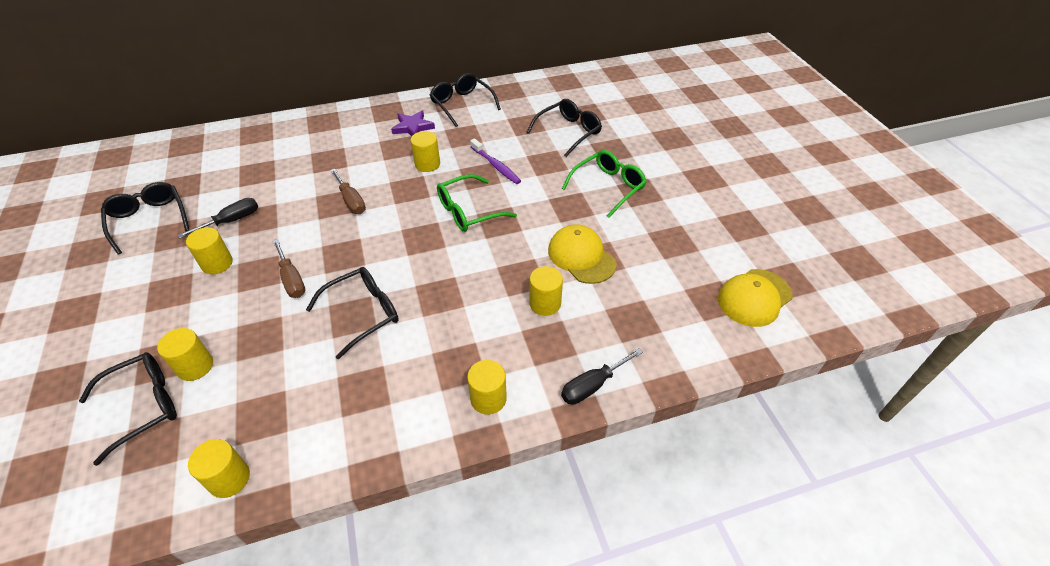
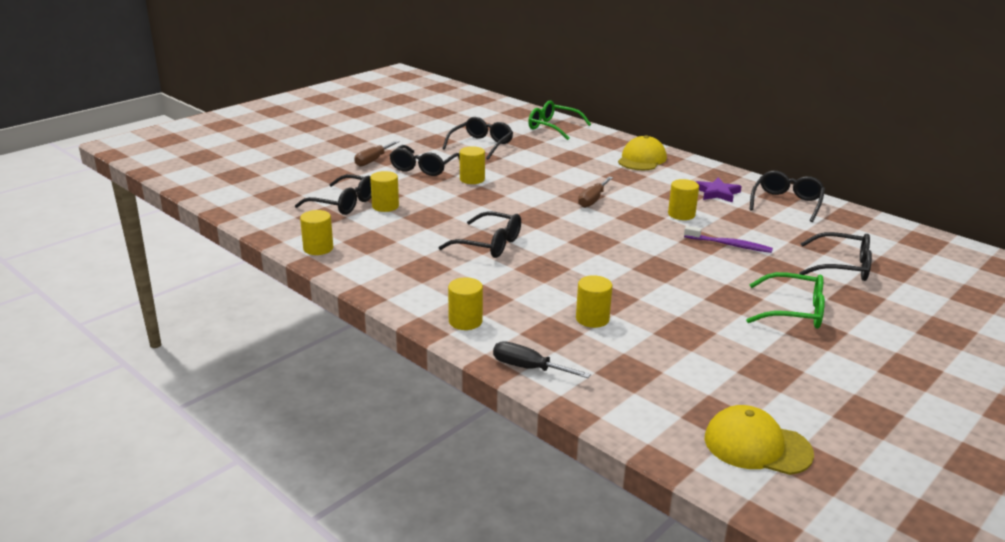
camera: 60 degrees right, 20 degrees down
(142, 291) = (423, 168): none -> black glasses
(231, 221) = (515, 168): black screwdriver -> none
(292, 279) = (489, 208): brown screwdriver -> brown screwdriver (373, 160)
(468, 211) = (652, 250): green glasses -> green glasses (553, 127)
(496, 166) = (729, 245): purple toothbrush -> purple toothbrush turned 90 degrees counterclockwise
(581, 256) = (673, 322): yellow cap -> yellow cap (642, 159)

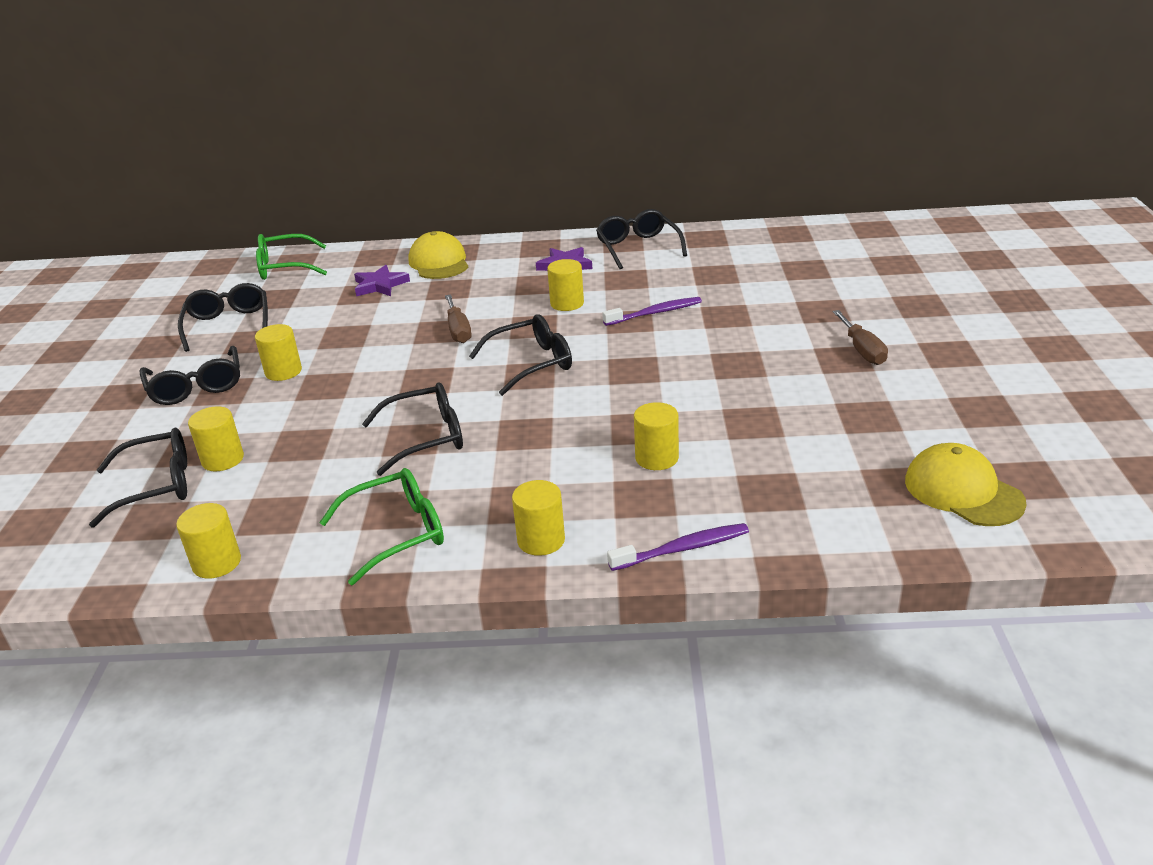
camera: 40 degrees left, 5 degrees up
(373, 160) = (108, 409): brown screwdriver -> brown screwdriver (862, 350)
(528, 368) = (682, 549): black screwdriver -> purple toothbrush
(588, 158) = (380, 285): none -> purple star
(757, 446) = (963, 491): yellow cap -> yellow cap turned 75 degrees clockwise
(794, 311) = (800, 349): green glasses -> green glasses (397, 533)
(842, 267) = (770, 287): black glasses -> black glasses (532, 363)

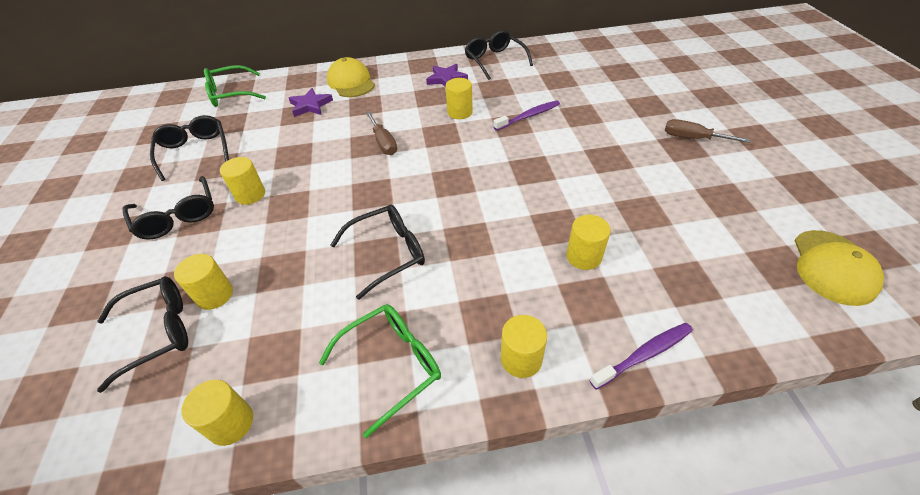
camera: 10 degrees left, 15 degrees up
(532, 363) = (451, 170): black glasses -> none
(862, 350) = (692, 138): brown screwdriver -> brown screwdriver turned 135 degrees clockwise
(963, 491) = (833, 267): yellow cap -> yellow cap turned 120 degrees counterclockwise

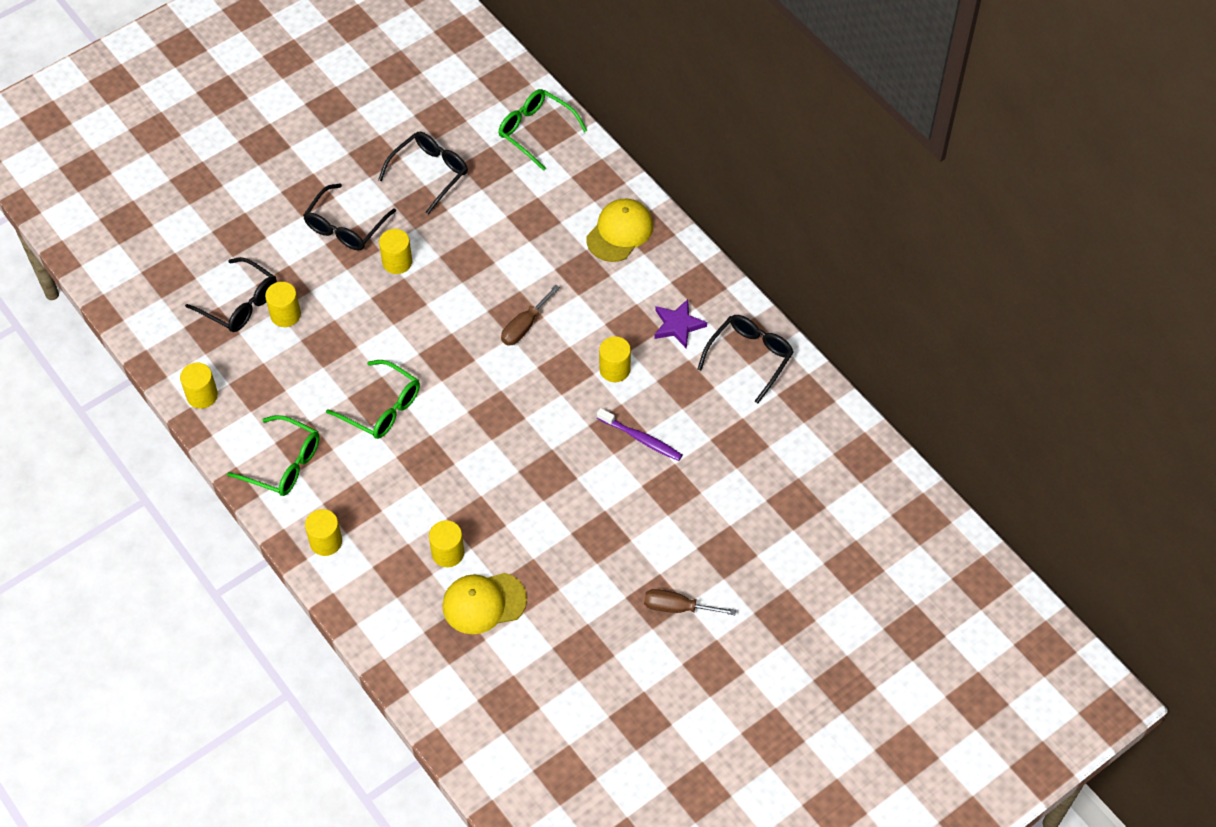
camera: 60 degrees right, 10 degrees up
(310, 105) = (554, 221): purple star -> none
(388, 253) = (382, 408): black glasses -> green glasses
(644, 355) = (366, 619): purple toothbrush -> none
(692, 138) = (677, 607): brown screwdriver -> brown screwdriver turned 75 degrees counterclockwise
(833, 267) = (525, 743): yellow cap -> yellow cap (484, 603)

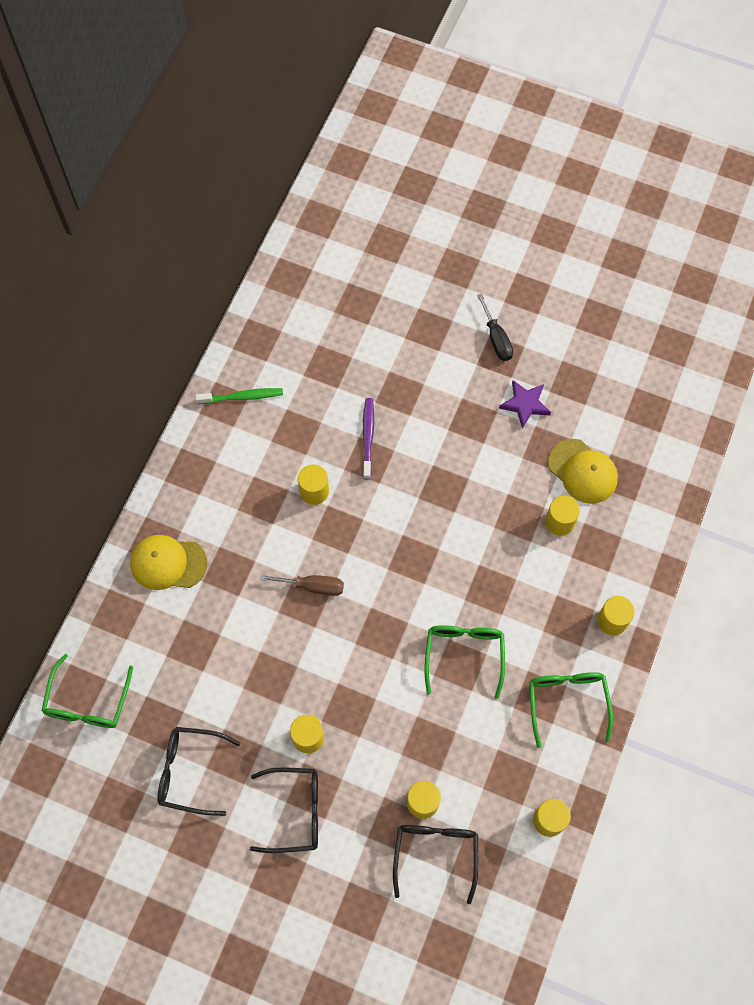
camera: 120 degrees left, 10 degrees up
(677, 607) = (496, 338): brown screwdriver -> black screwdriver
(678, 325) = (241, 466): purple star -> purple star (525, 404)
(750, 357) = (242, 397): black glasses -> green toothbrush

